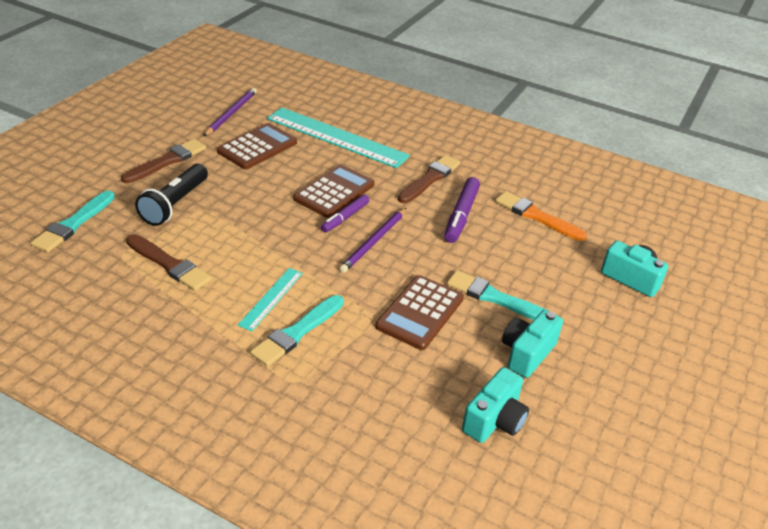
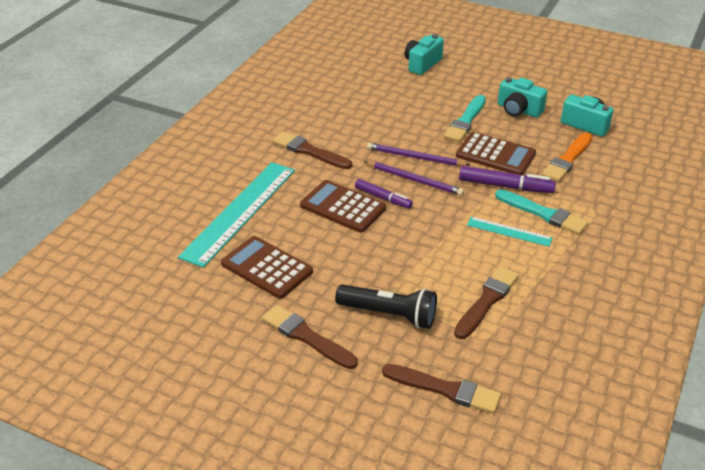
camera: 90 degrees left, 0 degrees up
(74, 224) = (444, 389): turquoise brush -> brown brush
(231, 113) = (191, 299): purple pencil -> purple pencil (415, 157)
(461, 215) = (363, 135): purple marker -> purple marker (505, 186)
(536, 216) = (355, 98): orange brush -> orange brush (567, 159)

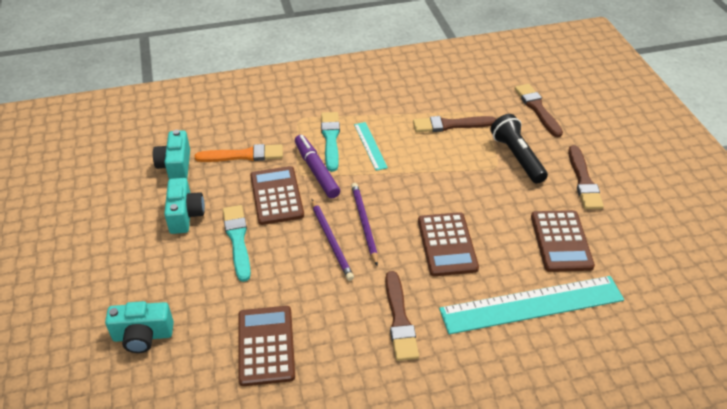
camera: 130 degrees left, 5 degrees up
(359, 97) = (266, 345): none -> brown calculator
(383, 198) = (408, 228): purple marker -> none
(465, 121) = (237, 240): turquoise brush -> turquoise brush turned 90 degrees counterclockwise

